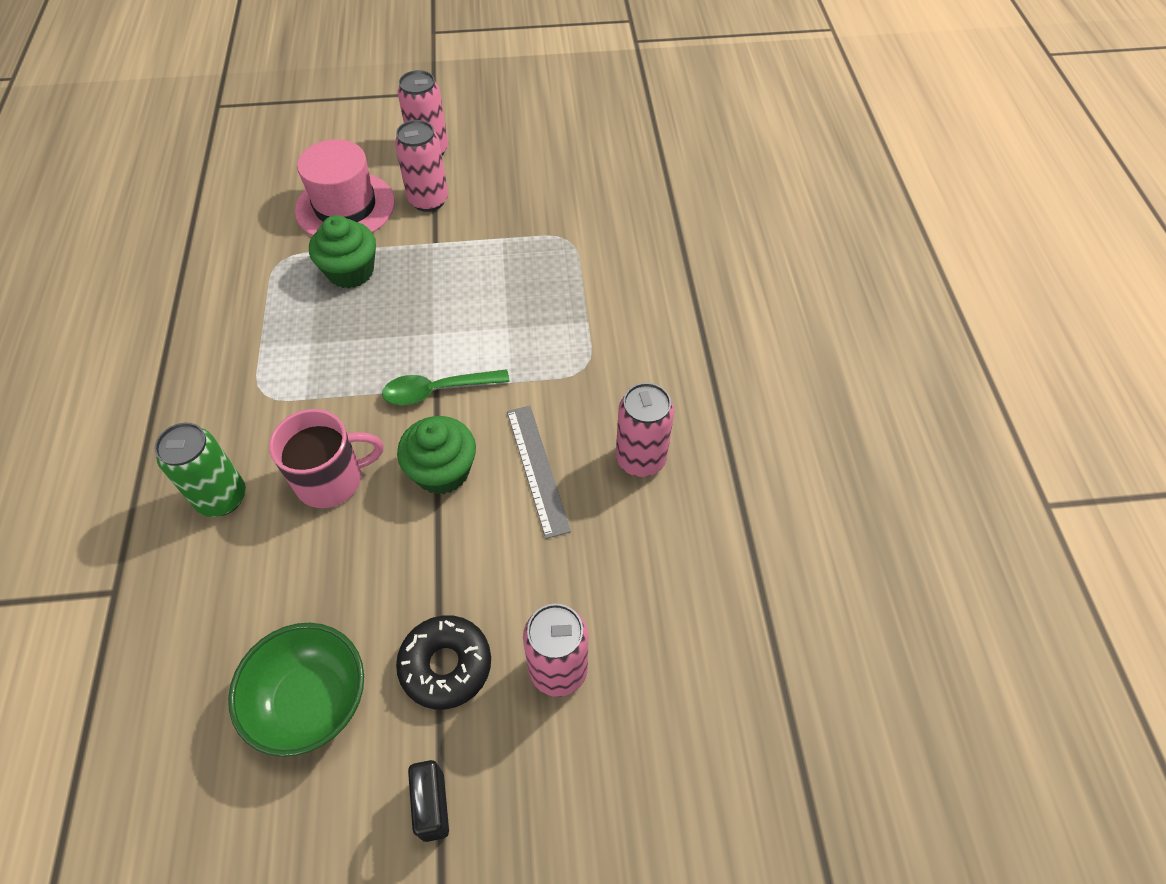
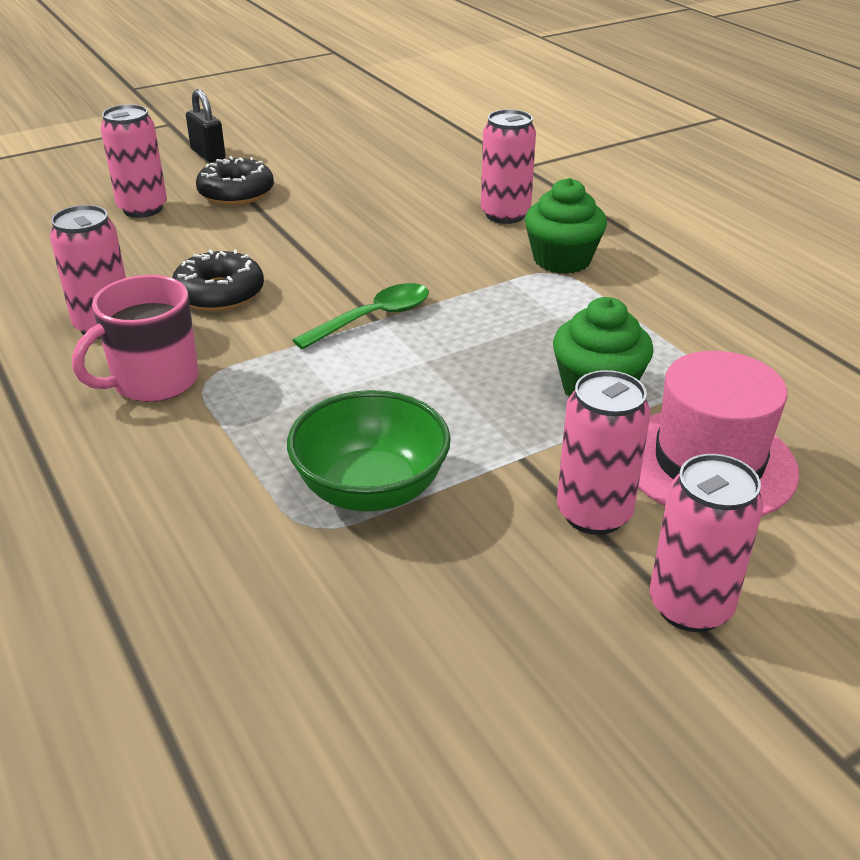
camera: 155 degrees right, 20 degrees down
(222, 498) = (505, 214): green can -> pink can
(311, 701) = (325, 164): green bowl -> green bowl (371, 489)
(331, 479) = (421, 243): pink mug -> pink mug (153, 381)
(442, 471) = (318, 271): green cupcake -> green cupcake (562, 260)
(537, 469) = (219, 294): grey ruler -> black donut

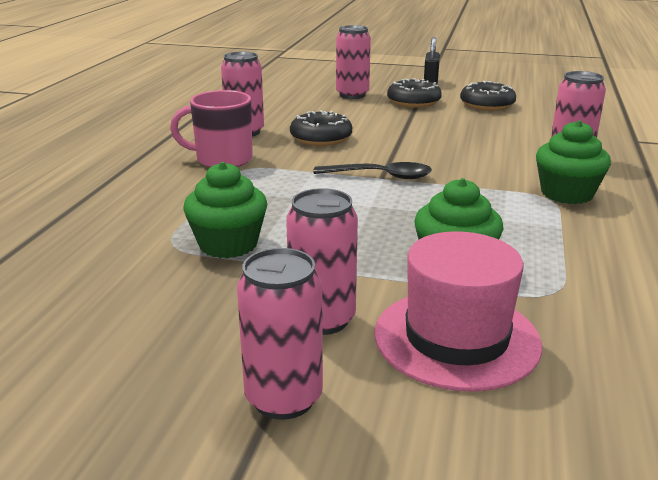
camera: 45 degrees right, 10 degrees down
(322, 168) = (487, 105): none -> black donut
(371, 489) = (228, 244): green bowl -> green cupcake
(373, 318) = (381, 176): green spoon -> black spoon

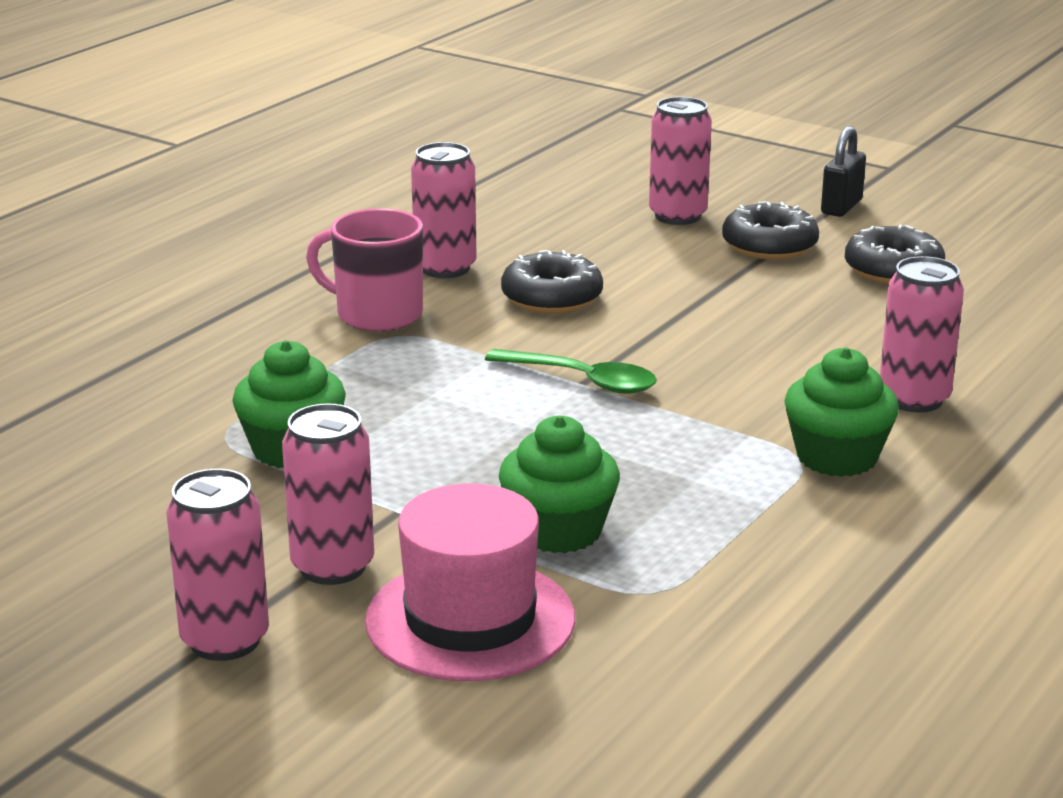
camera: 20 degrees right, 0 degrees up
(381, 176) = (583, 380): black spoon -> green spoon

